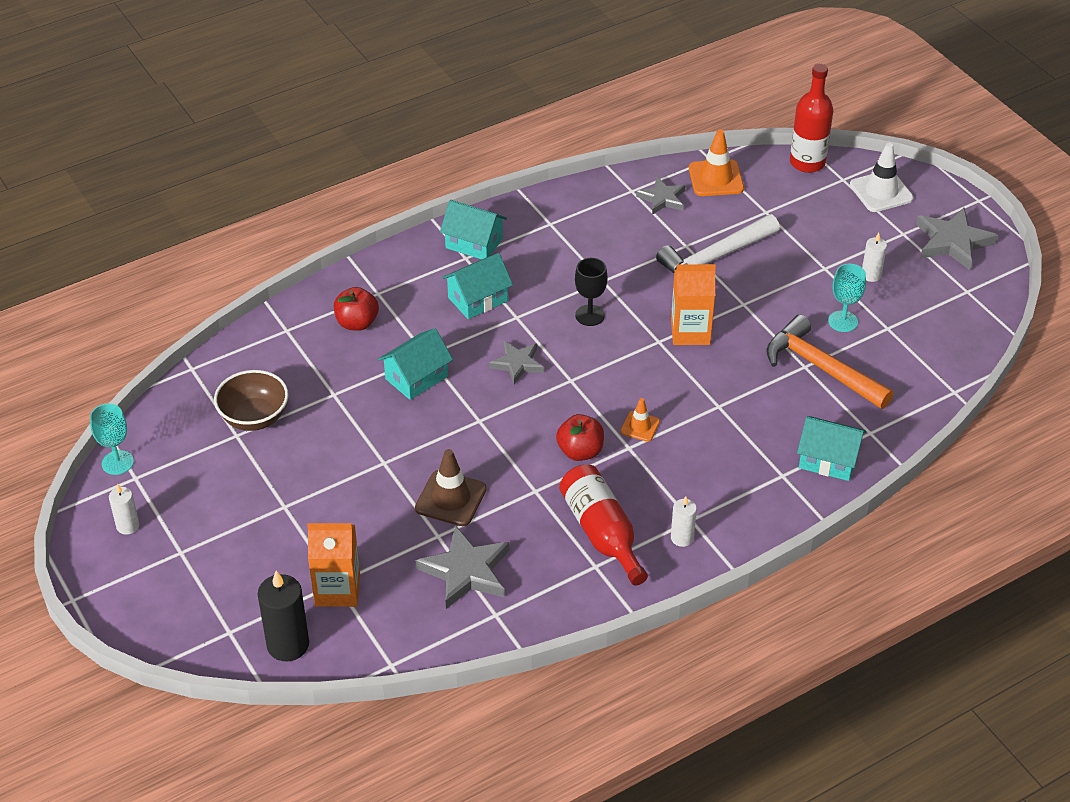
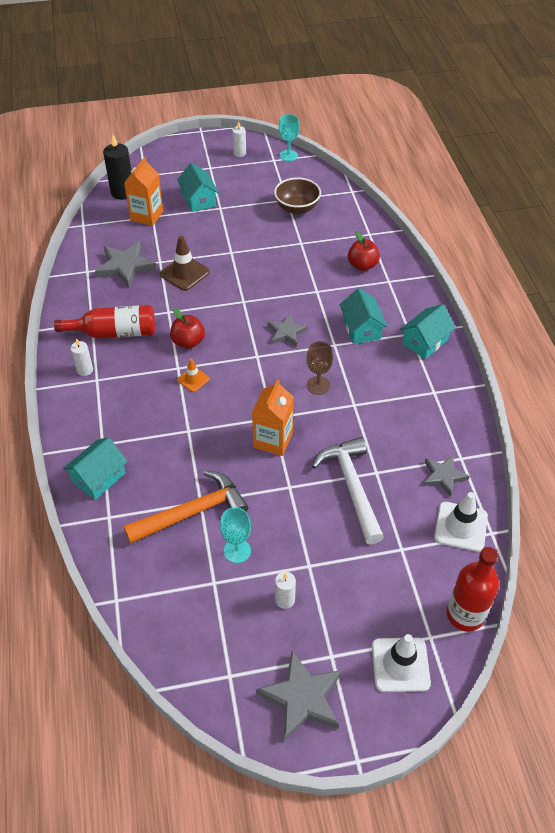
camera: 110 degrees right, 5 degrees up
(416, 377) = (297, 281): turquoise house -> turquoise house (198, 200)
(590, 315) = (318, 385): black goblet -> brown goblet
(716, 178) = (460, 526): orange traffic cone -> white traffic cone

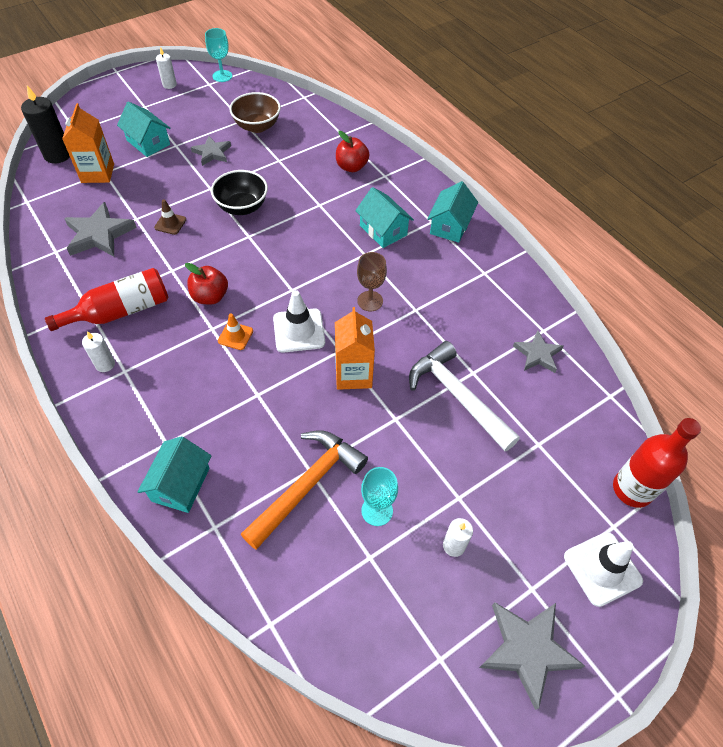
camera: 25 degrees left, 5 degrees up
(185, 273) = (170, 223): brown traffic cone -> brown traffic cone, size x0.58
(250, 275) = (242, 207): none -> black bowl
(286, 332) = (310, 256): grey star -> grey star (212, 153)
(460, 526) = (580, 400): white traffic cone -> white traffic cone (299, 330)

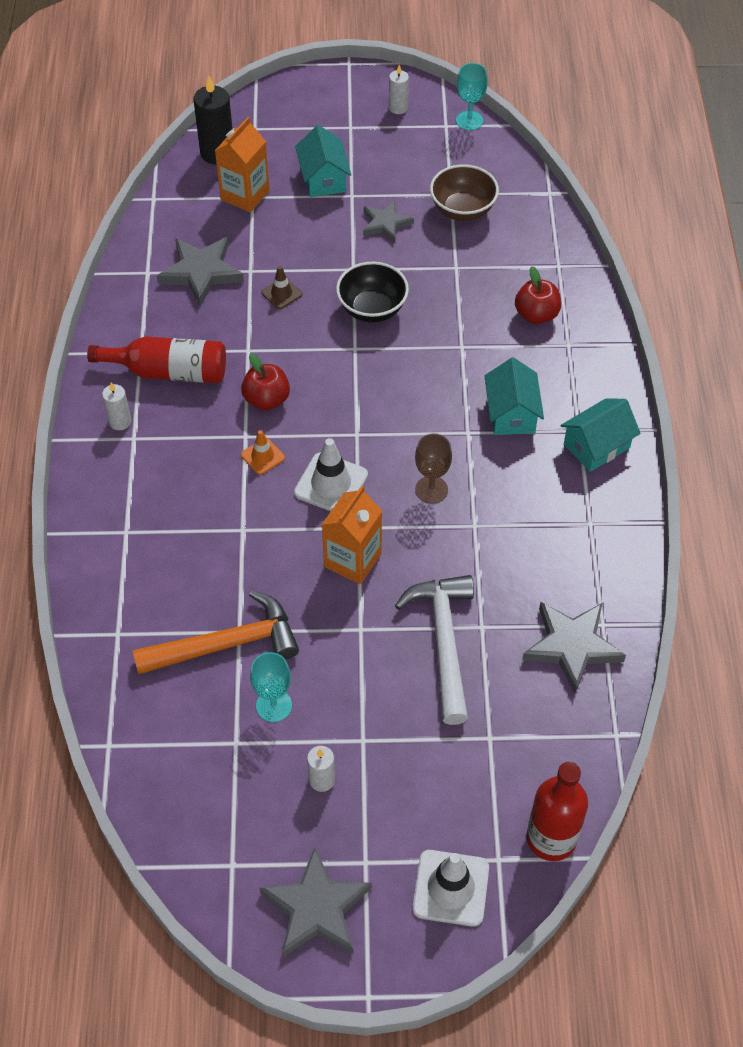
camera: 35 degrees right, 0 degrees up
(181, 484) = (113, 578): turquoise house -> none
(537, 354) = (572, 646): grey star -> grey star, size x1.58

